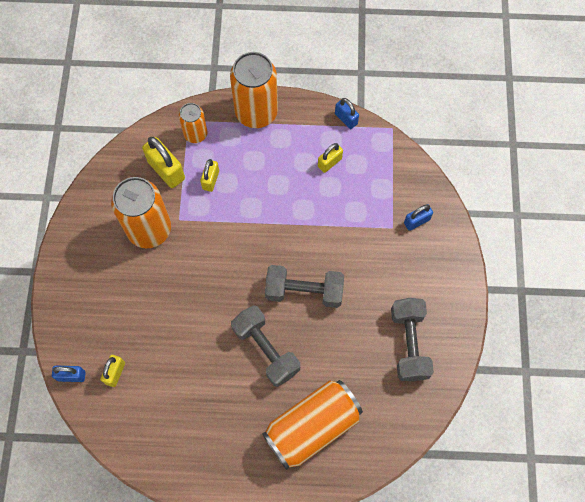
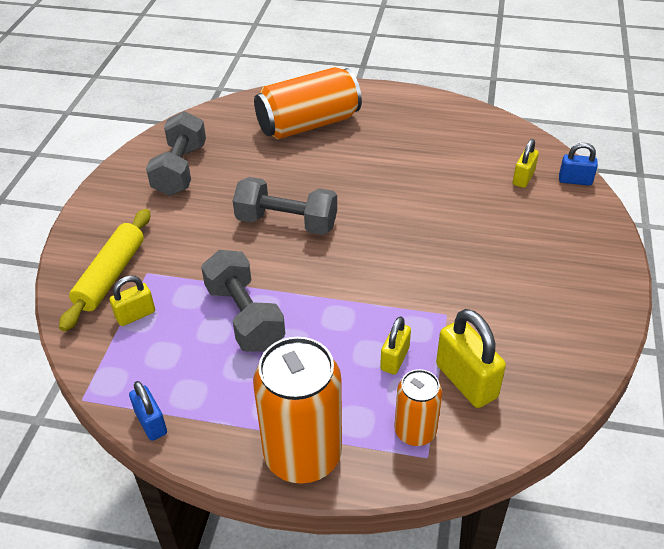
camera: 170 degrees left, 25 degrees down
(149, 229) = (490, 307): orange can -> none
(266, 349) = (345, 180): grey dumbbell -> grey dumbbell (244, 316)
(329, 162) = (203, 361): yellow padlock -> yellow padlock (135, 315)
(416, 221) = (111, 275): blue padlock -> yellow rolling pin

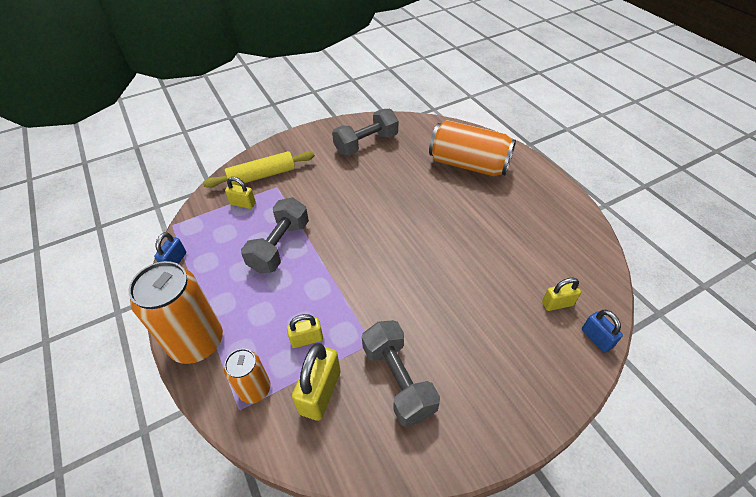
camera: 50 degrees right, 5 degrees up
(286, 223) = (372, 213): grey dumbbell -> grey dumbbell (398, 380)

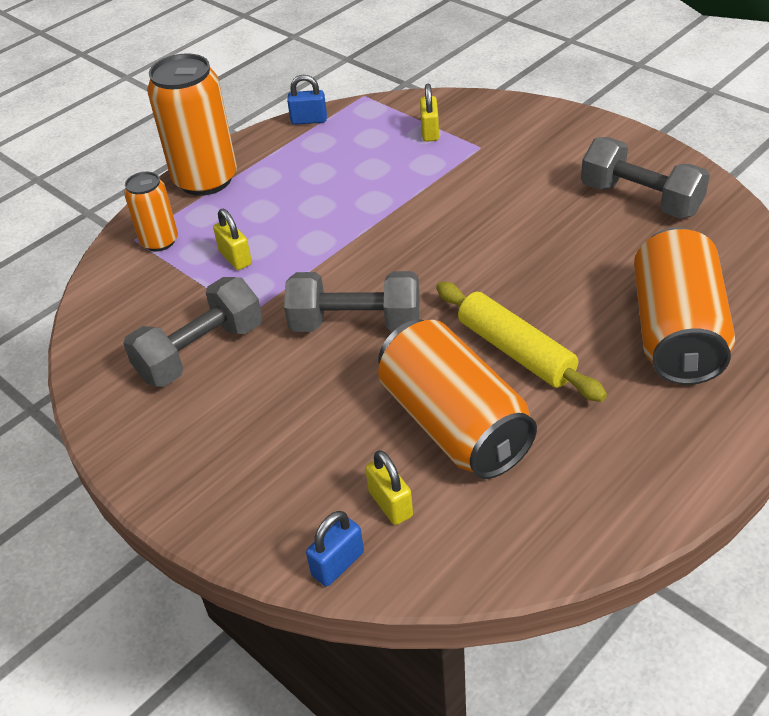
camera: 75 degrees right, 5 degrees down
(262, 176) = (494, 127): yellow rolling pin -> yellow rolling pin (516, 351)
(280, 246) = (371, 188): grey dumbbell -> grey dumbbell (356, 324)
(320, 392) = (168, 291): yellow padlock -> none
(505, 261) = (454, 424): none -> orange can

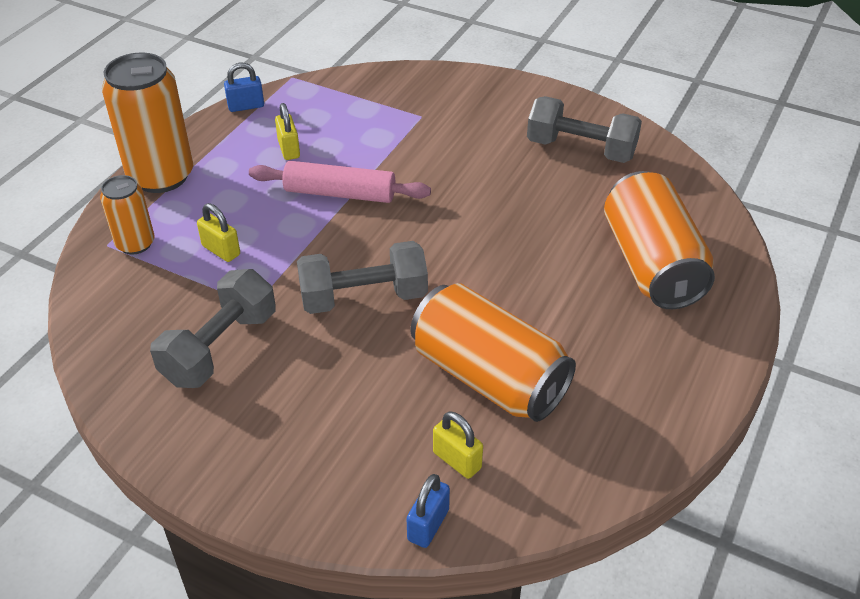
camera: 20 degrees left, 0 degrees up
(369, 216) = (340, 193): none -> pink rolling pin
(430, 132) = (369, 106): yellow padlock -> yellow padlock (289, 149)
(516, 351) = (520, 301): yellow rolling pin -> none

